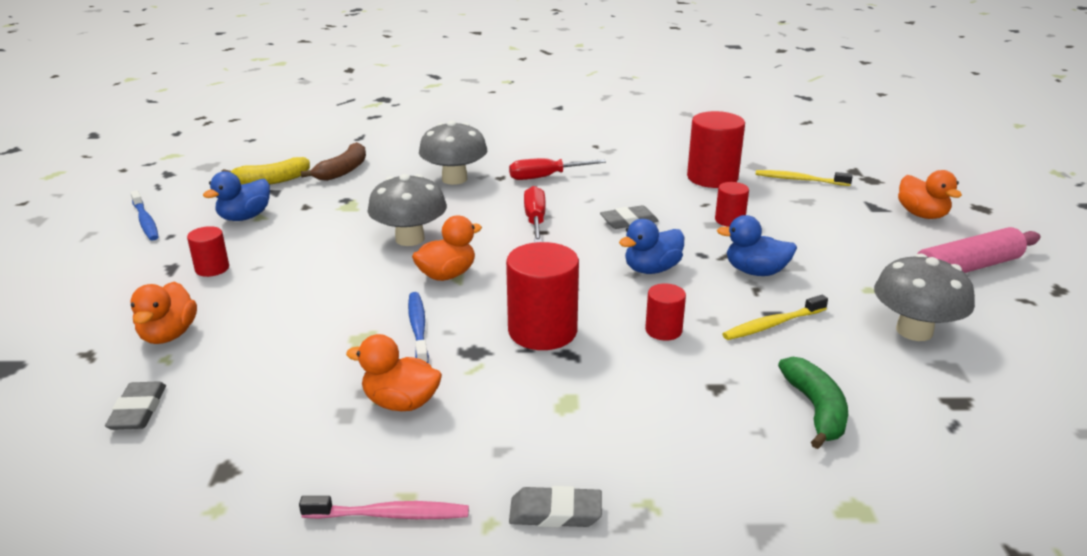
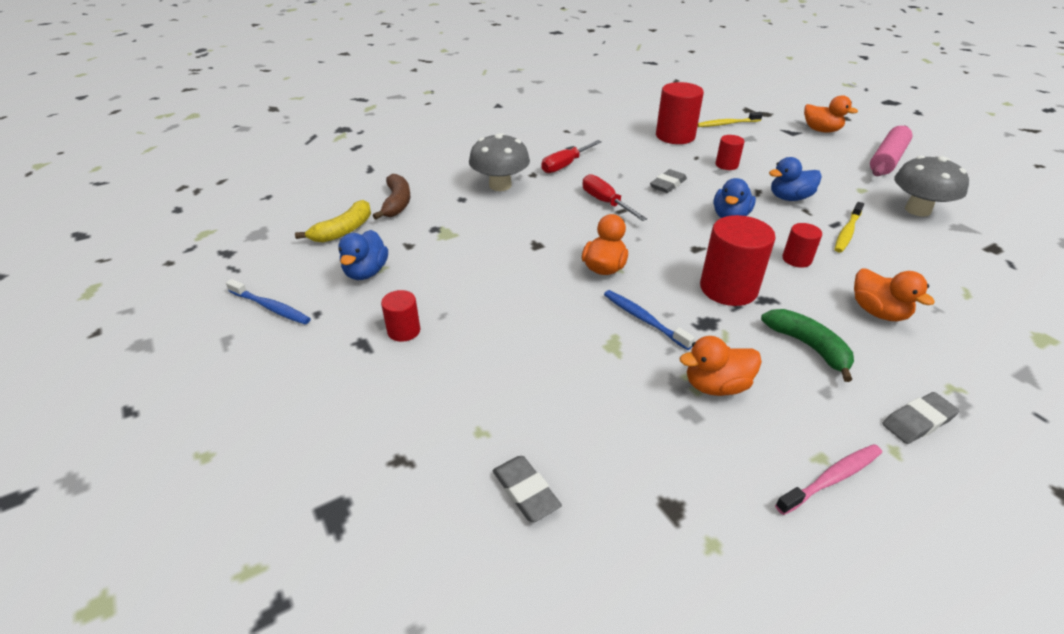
camera: 30 degrees left, 10 degrees up
(168, 335) = (452, 408): orange duck -> orange duck (878, 312)
(410, 239) = (535, 247): grey mushroom -> none
(816, 410) = (943, 282): green banana -> green banana (808, 346)

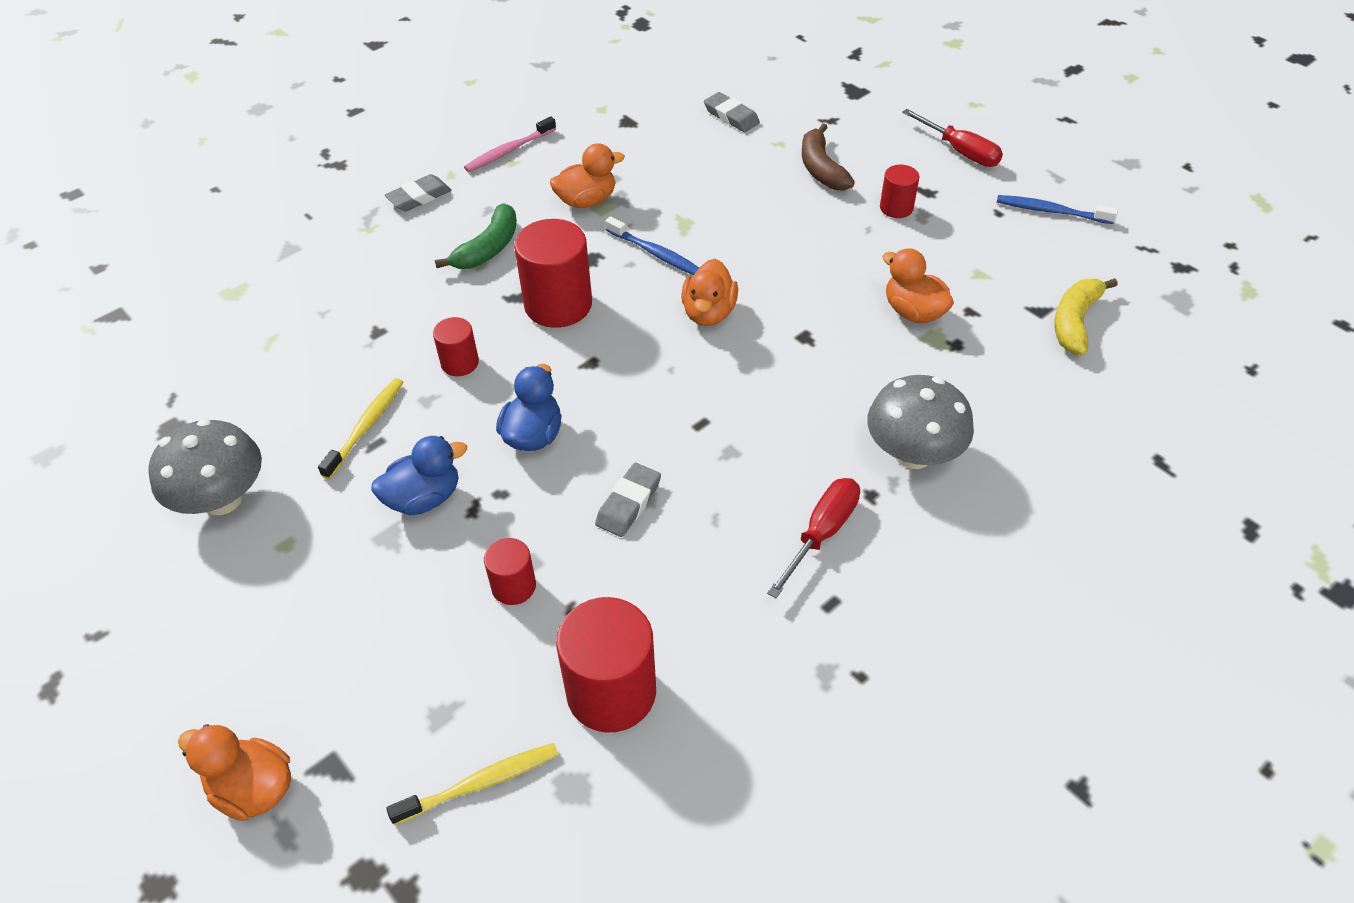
camera: 170 degrees right, 10 degrees up
(366, 272) = (989, 265): blue duck -> none
(397, 203) = (1046, 385): brown banana -> brown banana (821, 169)
(605, 202) = (728, 437): red screwdriver -> red screwdriver (960, 151)
(808, 346) = (488, 248): green banana -> green banana turned 105 degrees counterclockwise
(878, 312) = (395, 298): orange duck -> orange duck (913, 312)
(887, 159) = (173, 666): pink rolling pin -> none

